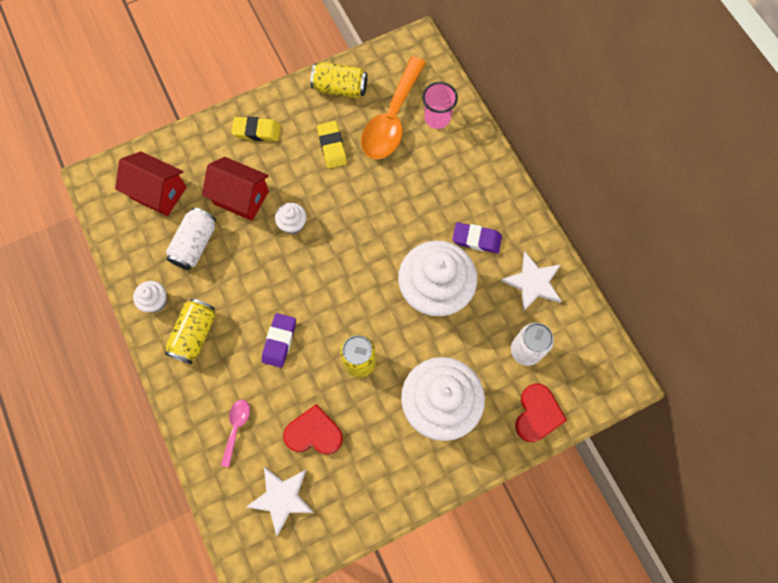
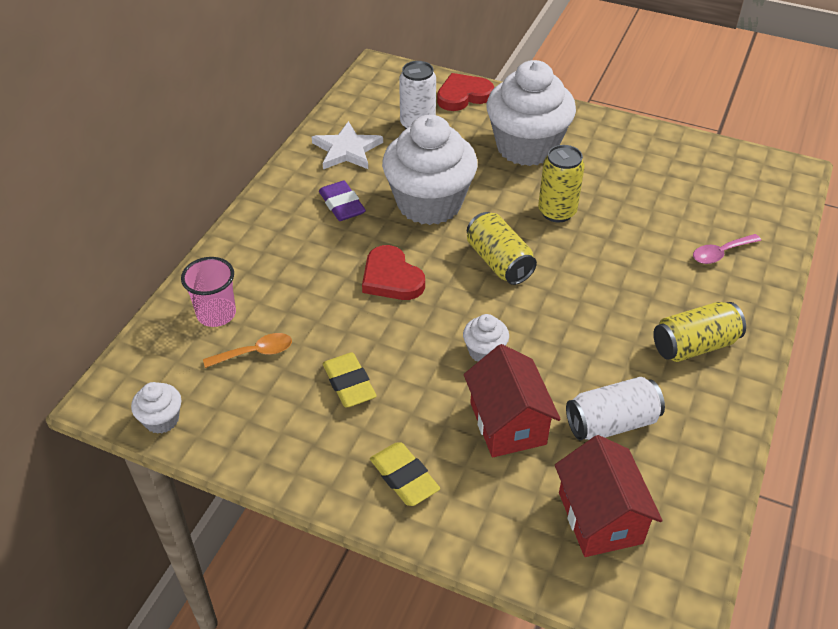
camera: 130 degrees left, 25 degrees down
(156, 301) = (711, 407): white cupcake -> white cupcake (162, 420)
(279, 341) = (612, 277): purple eraser -> none
(282, 498) = (724, 189): white star -> none
(314, 433) = (652, 203): red heart -> red heart (391, 278)
(332, 146) = (349, 384): yellow eraser -> yellow eraser turned 60 degrees counterclockwise
(340, 88) = (254, 433): yellow can -> yellow can (499, 262)
(392, 119) = (255, 353): orange spoon -> orange spoon, size x0.46

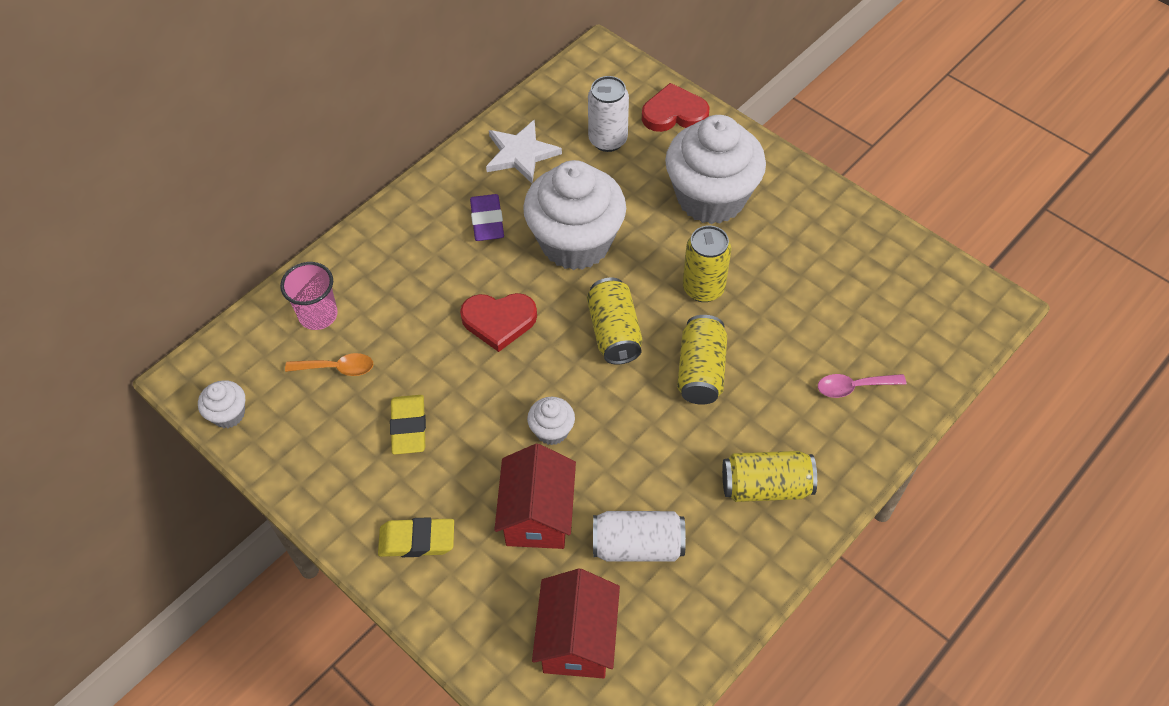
camera: 20 degrees right, 10 degrees up
(391, 278) = (499, 321): red heart -> red heart turned 75 degrees counterclockwise
(404, 477) = (417, 540): yellow eraser -> yellow eraser turned 75 degrees counterclockwise
(589, 273) = (701, 371): none -> yellow can

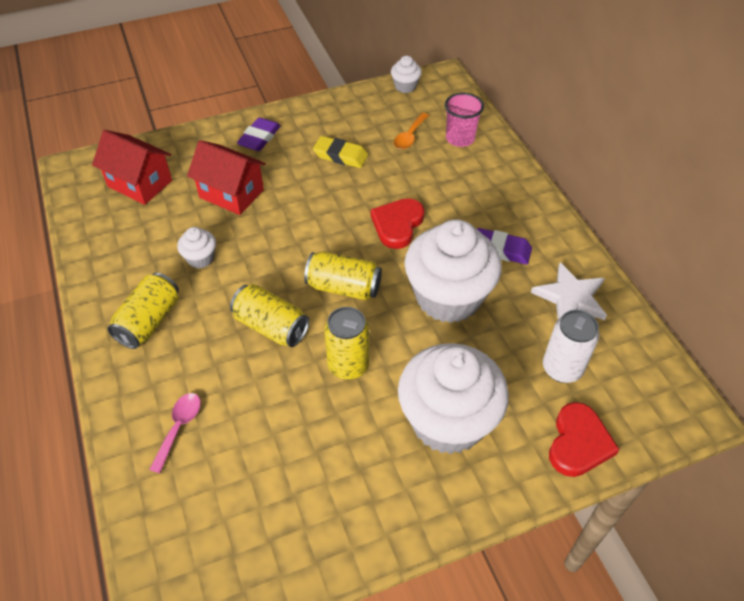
camera: 115 degrees right, 5 degrees down
(417, 540) = (259, 138): yellow eraser -> purple eraser
(552, 431) = (286, 221): white cupcake -> white cupcake (200, 258)
(638, 546) = (170, 233): white can -> none

